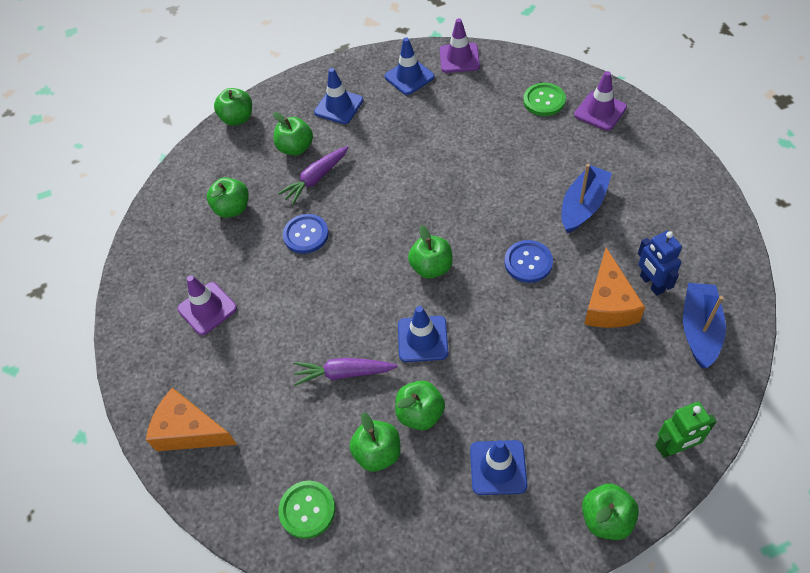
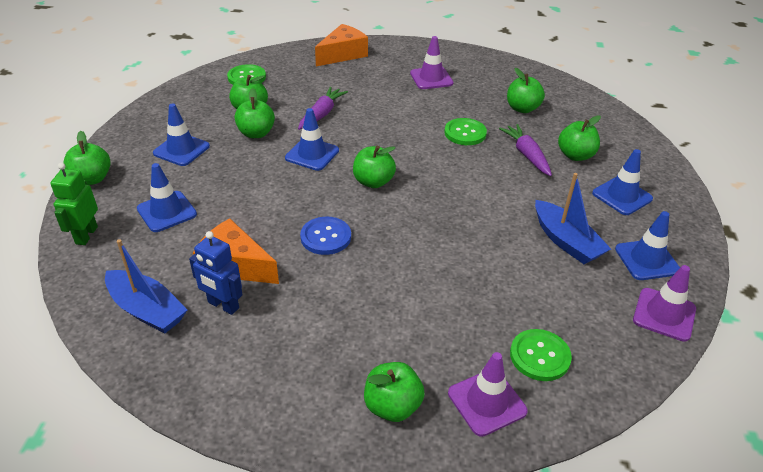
camera: 110 degrees right, 15 degrees down
(238, 118) = (637, 136): green apple -> green apple (392, 406)
(306, 235) = (465, 133): blue button -> green button
(583, 206) = (355, 306): blue boat -> blue boat (566, 241)
(593, 404) = (167, 211): none -> blue traffic cone
(651, 284) = (223, 305): blue robot -> blue robot turned 150 degrees counterclockwise

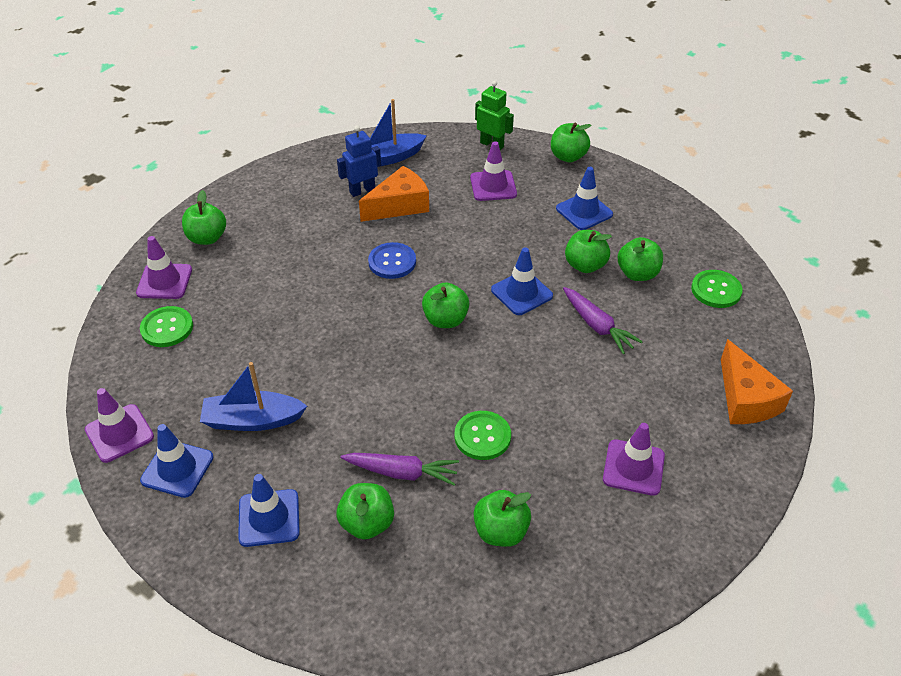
camera: 120 degrees right, 5 degrees up
(167, 211) = (493, 186): blue traffic cone -> purple traffic cone

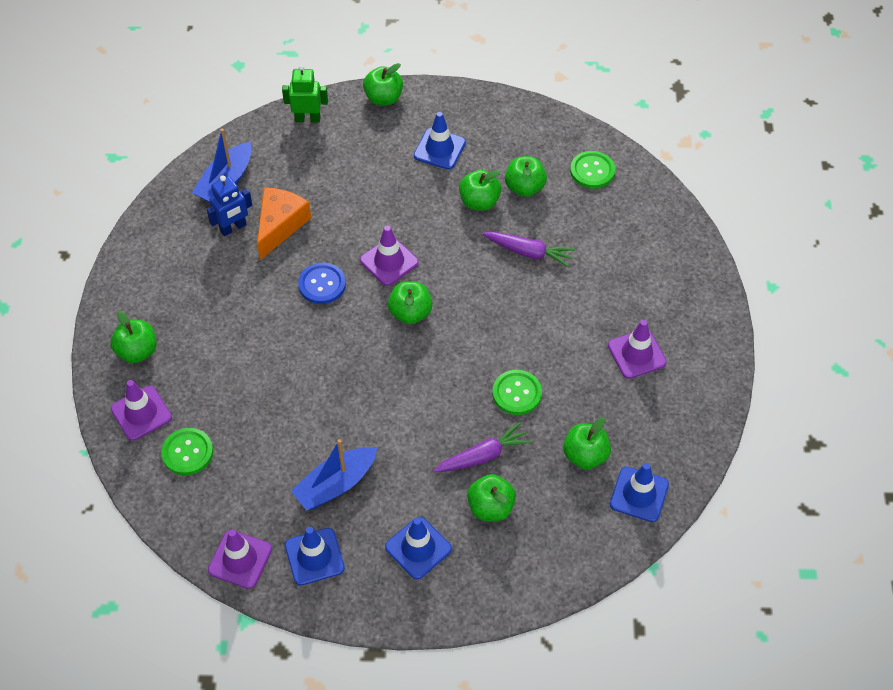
camera: 35 degrees left, 10 degrees up
(362, 190) = (233, 228): blue robot -> blue robot turned 150 degrees counterclockwise
(493, 186) = (344, 163): purple traffic cone -> purple traffic cone (389, 261)
(521, 293) = (450, 255): blue traffic cone -> blue traffic cone (639, 494)
(745, 399) = (673, 255): orange cheese -> none

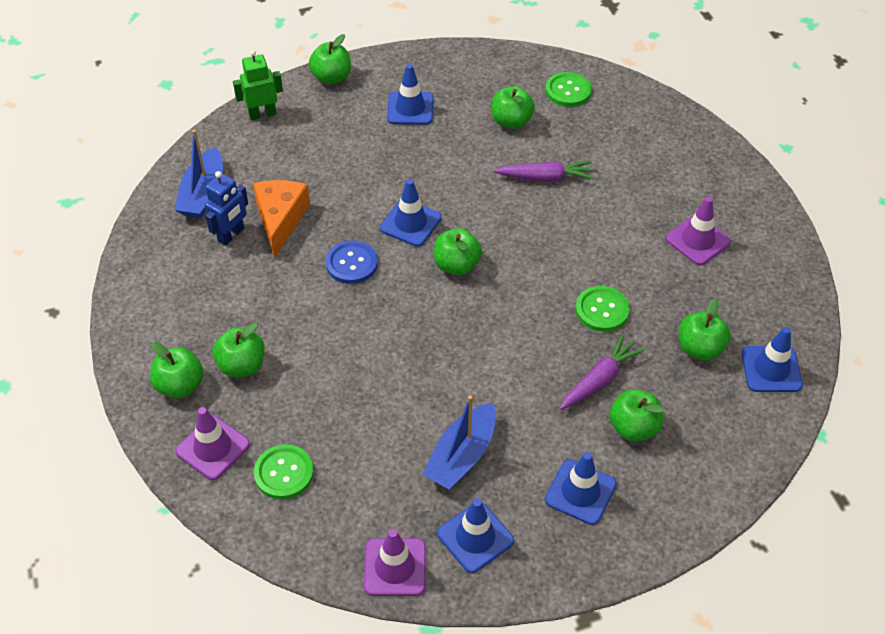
camera: 20 degrees left, 5 degrees down
(389, 261) = (410, 223): purple traffic cone -> blue traffic cone
(479, 202) = (473, 145): green apple -> green apple (242, 365)

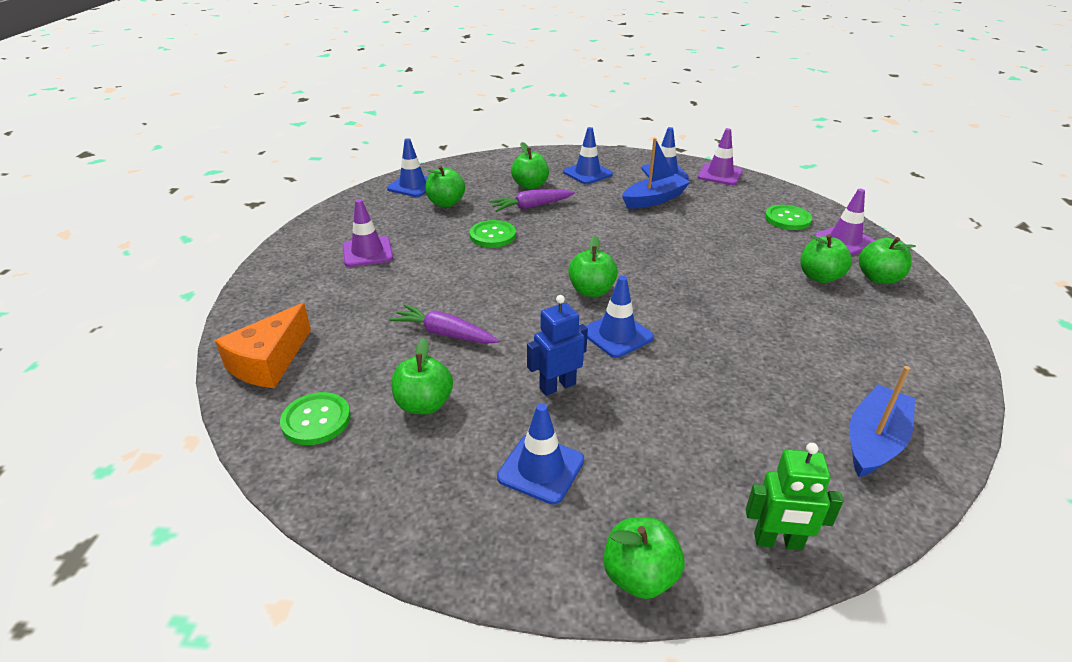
camera: 155 degrees left, 15 degrees down
(231, 235) = (831, 381): blue robot -> blue robot (557, 386)
(280, 220) = (768, 380): orange cheese -> orange cheese (269, 362)
(352, 263) = (695, 319): blue button -> none

